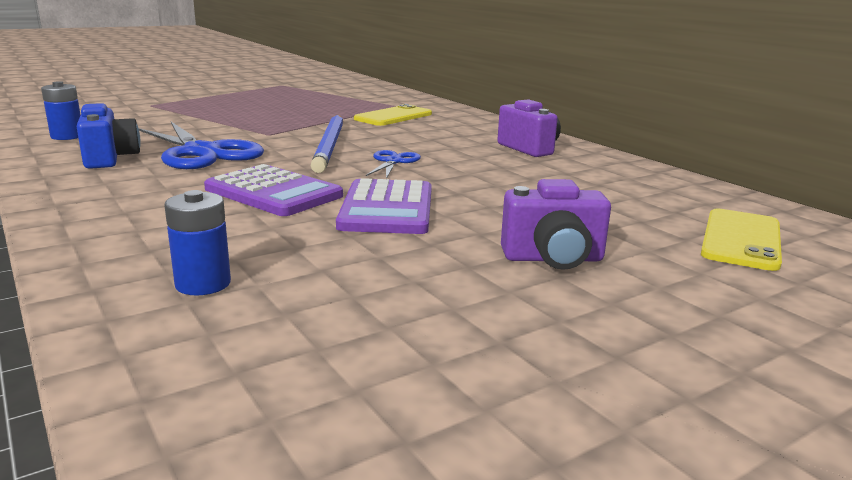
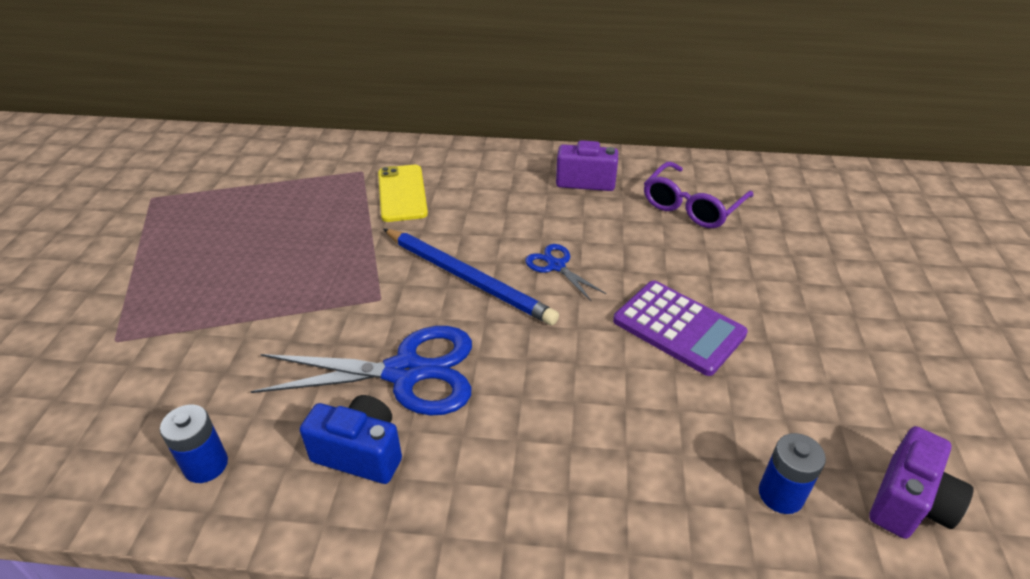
camera: 50 degrees left, 20 degrees up
(273, 192) = (587, 373): purple calculator -> none
(553, 259) = (827, 303): purple camera -> purple camera (908, 503)
(584, 183) = (692, 206): none -> purple glasses
(741, 239) = (838, 214): yellow phone -> none

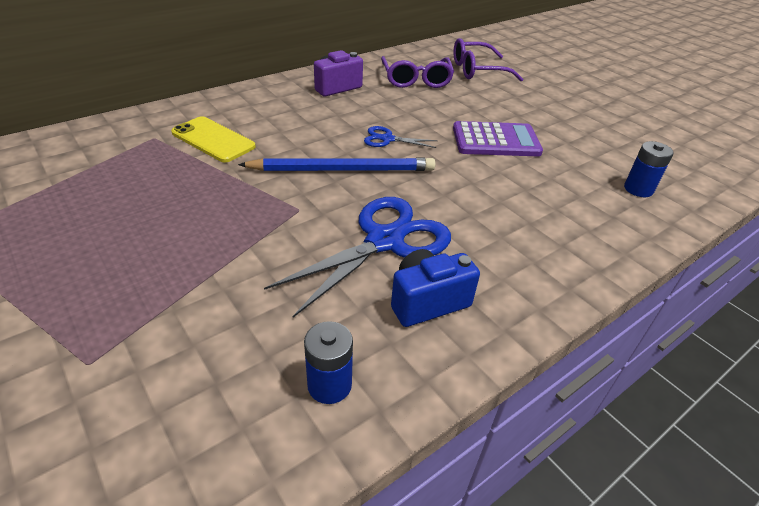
camera: 45 degrees left, 0 degrees up
(796, 224) = (477, 70): none -> purple glasses
(908, 503) = (678, 165): purple camera -> none

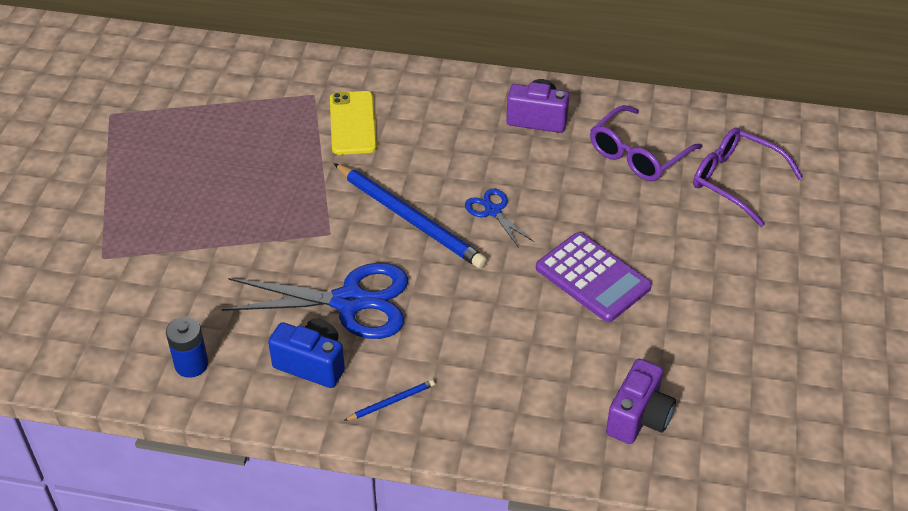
camera: 50 degrees right, 5 degrees up
(520, 282) = (391, 402): none -> blue pencil
(638, 189) = (639, 417): blue battery -> purple camera

